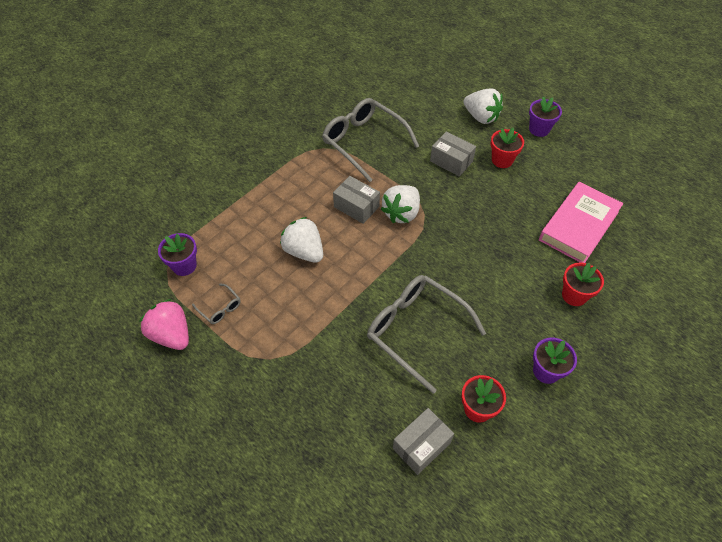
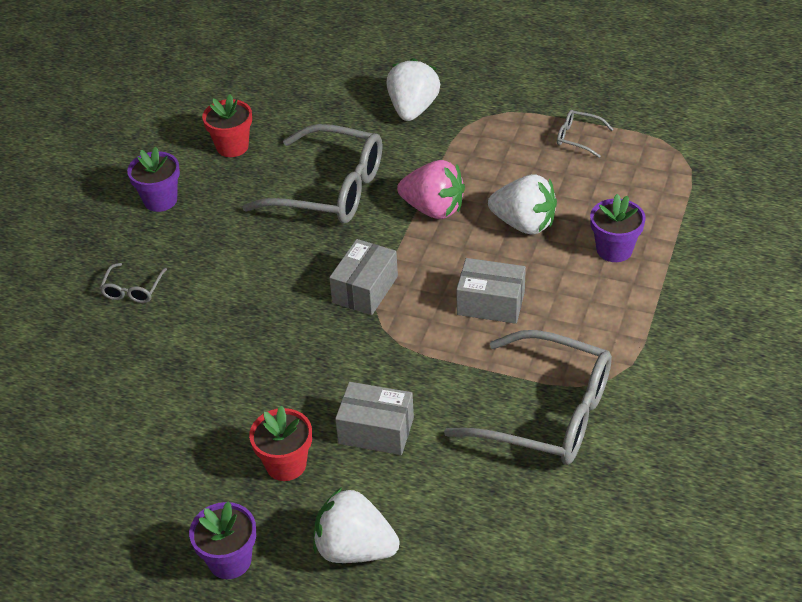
camera: 160 degrees right, 10 degrees down
(171, 335) = (608, 101): pink strawberry -> pink strawberry (433, 209)
(184, 266) = (662, 161): purple flower pot -> purple flower pot (614, 250)
(401, 213) = (417, 316): white strawberry -> white strawberry (413, 109)
(421, 445) = (282, 104): grey box -> grey box (365, 289)
(574, 295) = (133, 289): red flower pot -> grey glasses
(578, 226) = (134, 389): pink book -> none

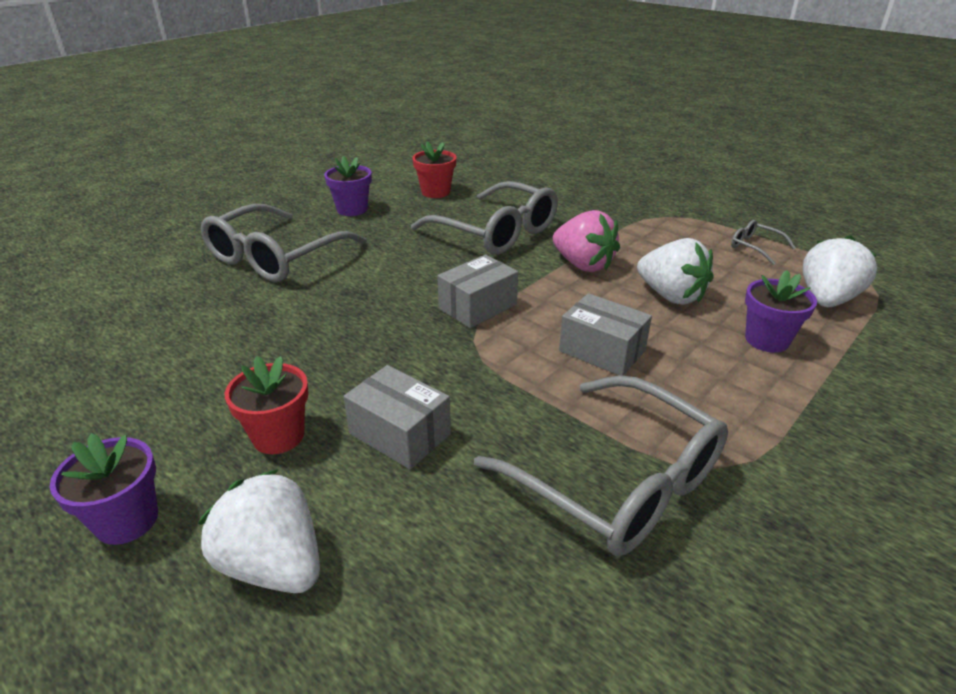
camera: 20 degrees right, 10 degrees down
(133, 289) = (276, 257): grey glasses -> grey glasses, size x2.34
(413, 109) = (602, 200): white strawberry -> white strawberry (827, 299)

